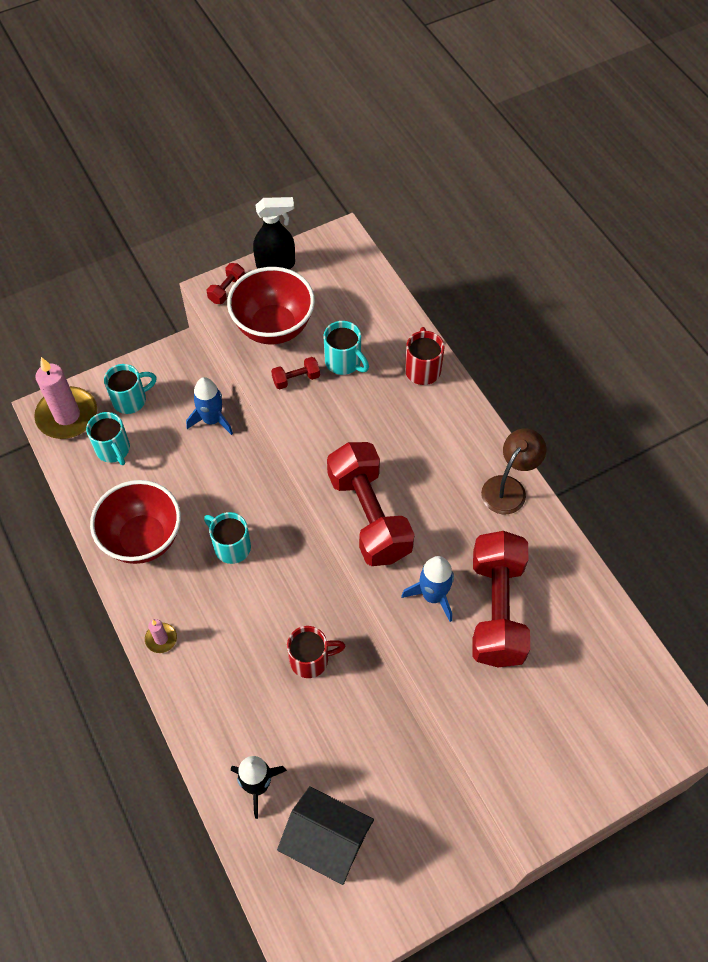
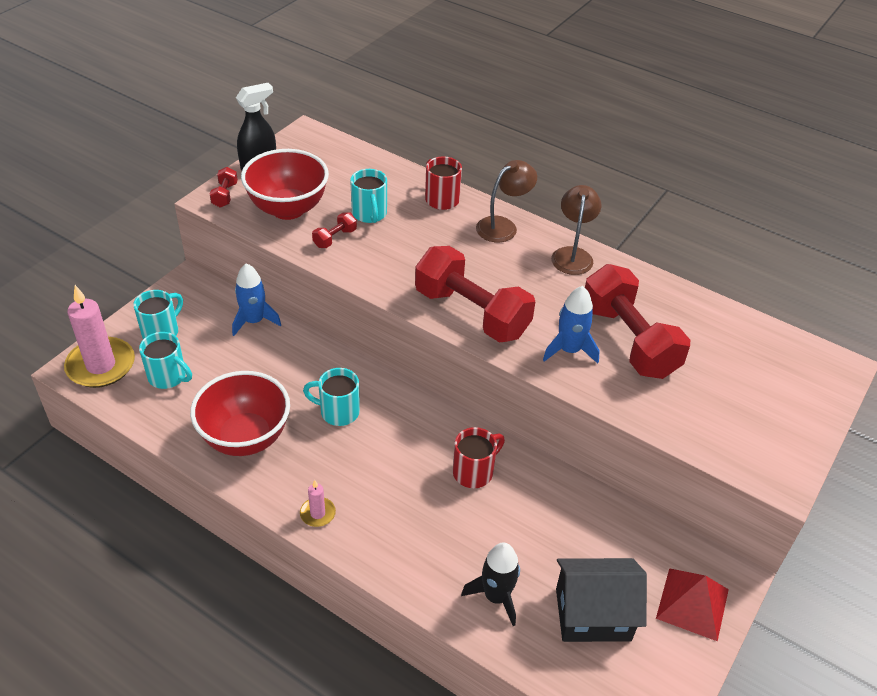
camera: 30 degrees left, 15 degrees down
(344, 362) = (369, 214): turquoise mug -> turquoise mug turned 60 degrees clockwise
(418, 877) = (692, 603): none -> red pyramid
(462, 426) = (503, 226): none -> brown lamp

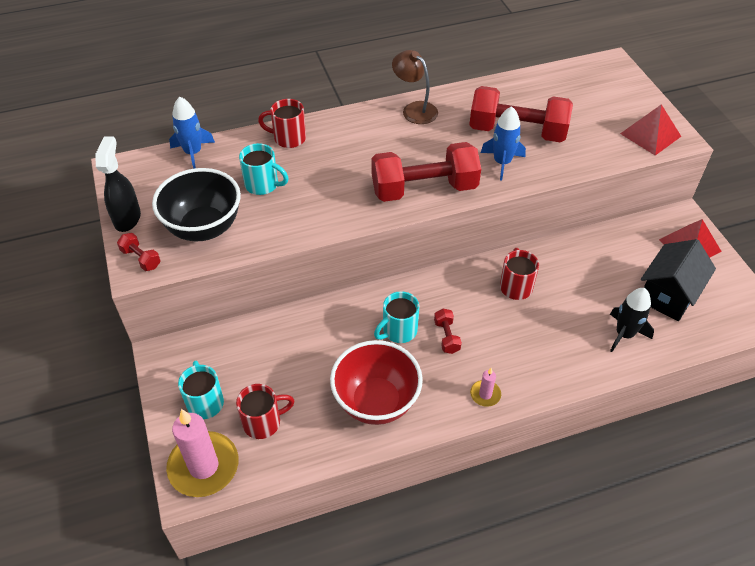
camera: 50 degrees left, 5 degrees up
(168, 377) = (263, 422): turquoise mug -> red mug
(254, 321) = (254, 333): blue rocket -> blue rocket (193, 153)
(288, 209) = (204, 228): red bowl -> black bowl
(335, 238) = (270, 219): red dumbbell -> red dumbbell (446, 336)
(503, 226) = (351, 124): brown lamp -> none
(757, 451) = (650, 135): none -> red pyramid

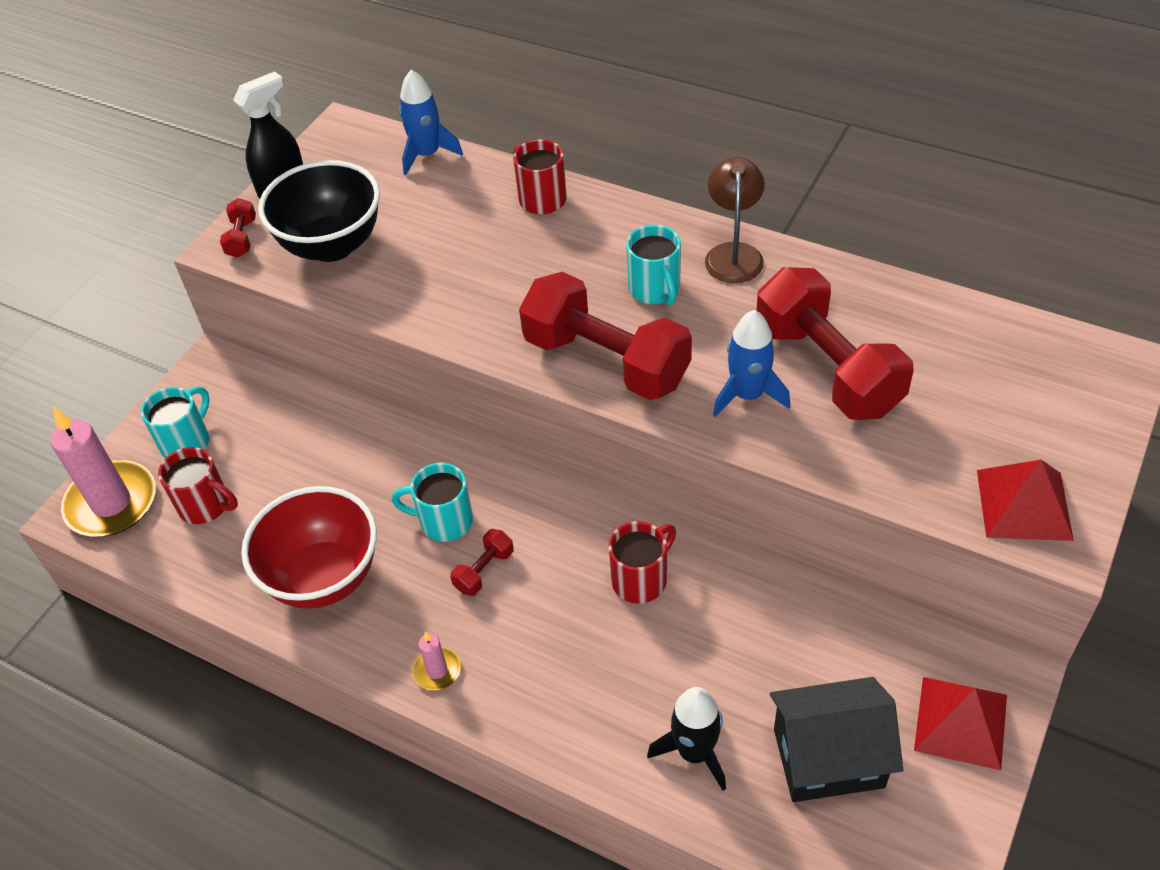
camera: 50 degrees right, 0 degrees up
(263, 185) = (445, 236): turquoise mug -> turquoise mug (655, 289)

